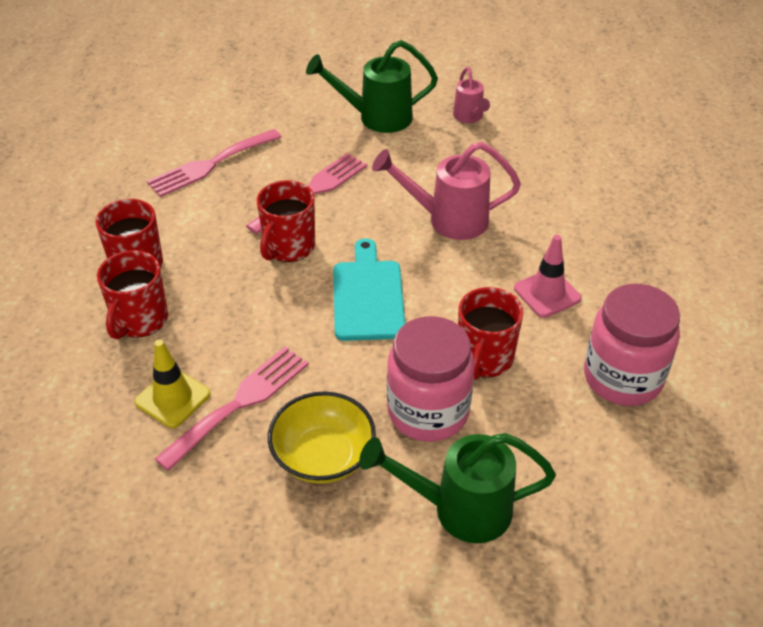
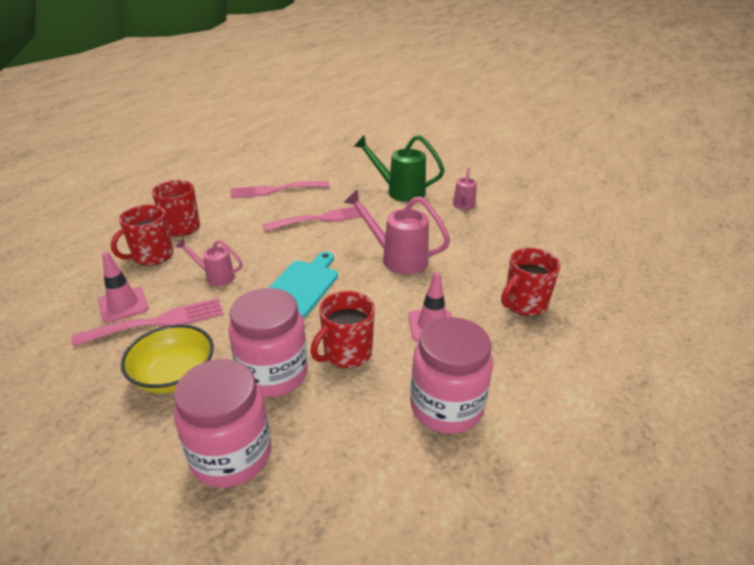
camera: 25 degrees right, 10 degrees down
(173, 398) = (123, 305): yellow traffic cone -> pink traffic cone
(252, 319) = (216, 276): none -> pink watering can
(288, 247) = (278, 244): red mug -> red mug (524, 304)
(460, 509) = (231, 455): green watering can -> pink jar

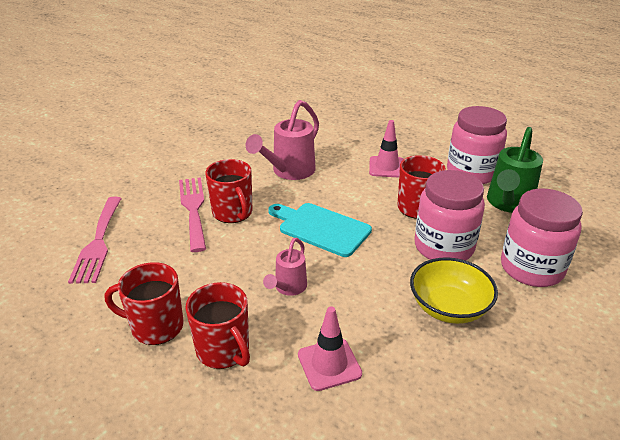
camera: 80 degrees left, 0 degrees up
(158, 322) = (366, 328): pink fork -> none
(400, 191) = (161, 156): green watering can -> green watering can (508, 204)
(463, 206) = (210, 128): pink watering can -> none
(524, 304) = (365, 128): red mug -> red mug (233, 213)

